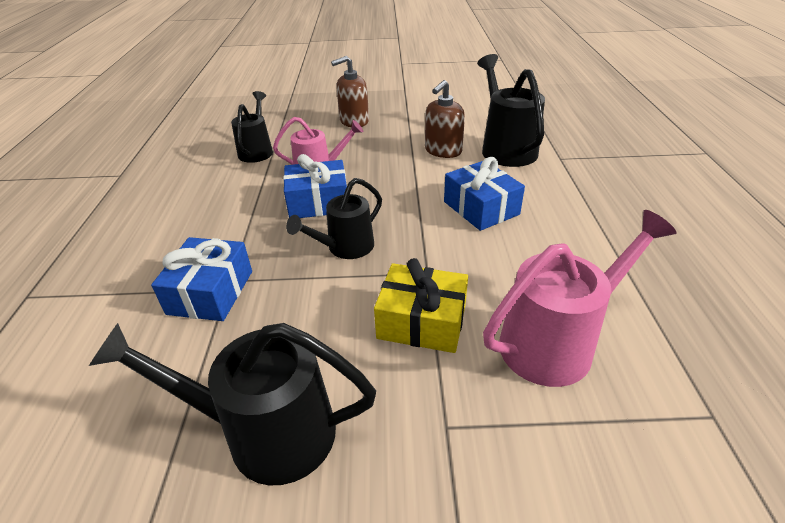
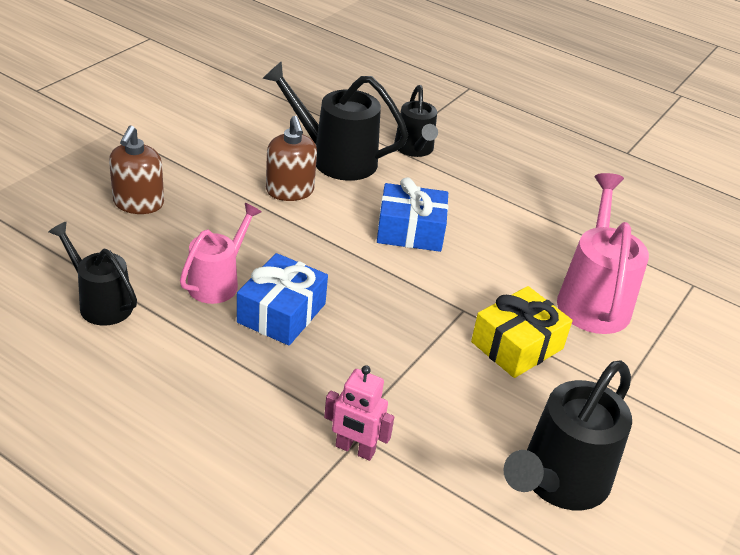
camera: 60 degrees left, 0 degrees up
(210, 292) = (355, 449): blue gift -> pink robot
(345, 248) = (380, 335): black watering can -> black watering can (415, 149)

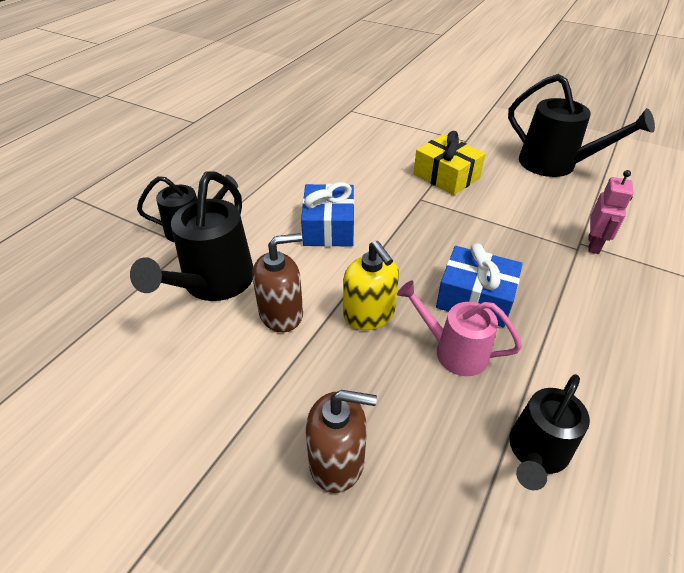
camera: 90 degrees left, 5 degrees up
(276, 239) = (369, 314): none -> yellow soap dispenser
(592, 298) = (381, 145): pink watering can -> none

